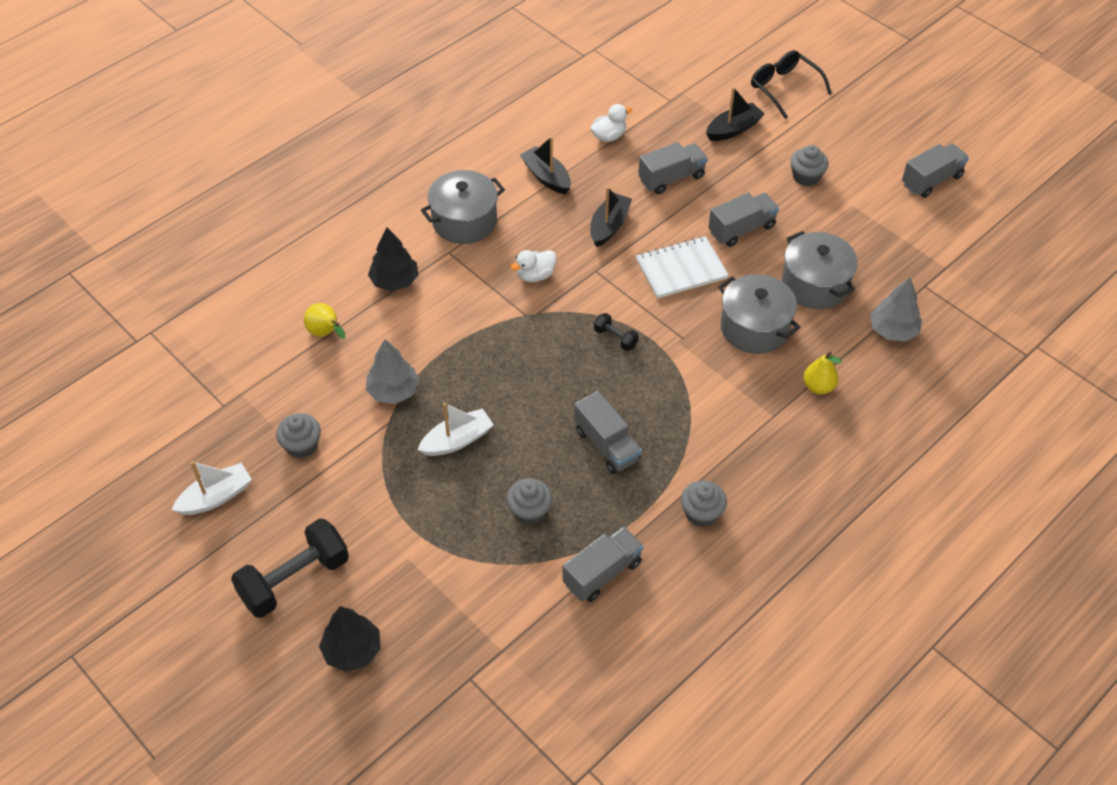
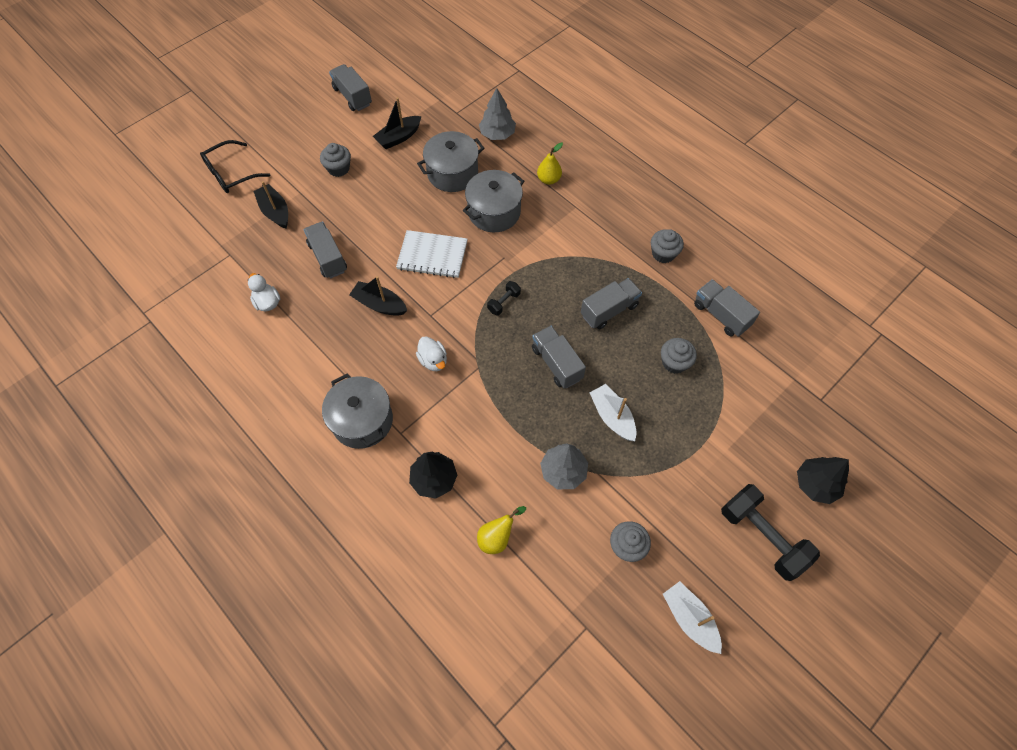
camera: 90 degrees left, 10 degrees up
(546, 177) = (313, 352): black boat -> black boat (398, 137)
(681, 269) = (432, 255): white notebook -> white notebook turned 60 degrees counterclockwise
(741, 229) = (392, 213): grey truck -> grey truck (556, 363)

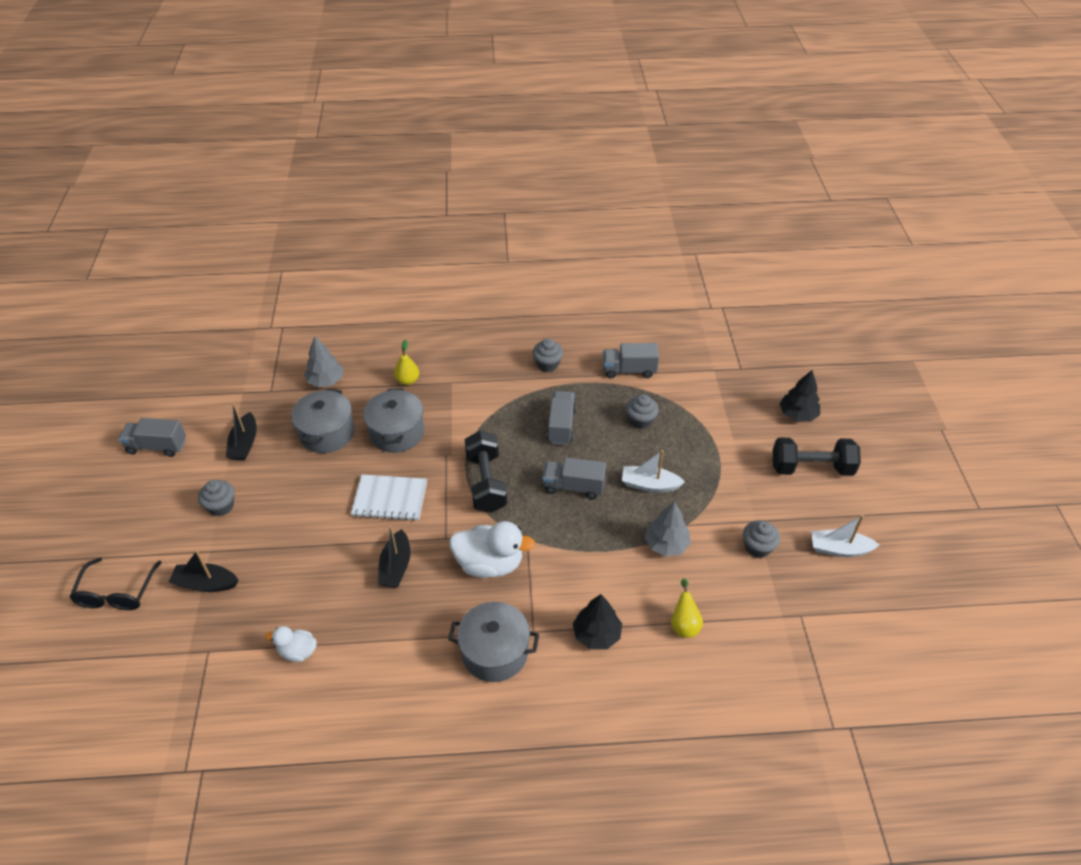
camera: 50 degrees left, 15 degrees down
(328, 257) = (305, 574): grey truck -> none
(379, 304) = (396, 566): black boat -> black boat turned 60 degrees counterclockwise
(432, 255) = (390, 499): white notebook -> white notebook turned 45 degrees clockwise
(433, 360) = (489, 564): white duck -> white duck, size x1.82
(504, 302) = (486, 482): black dumbbell -> black dumbbell, size x2.15

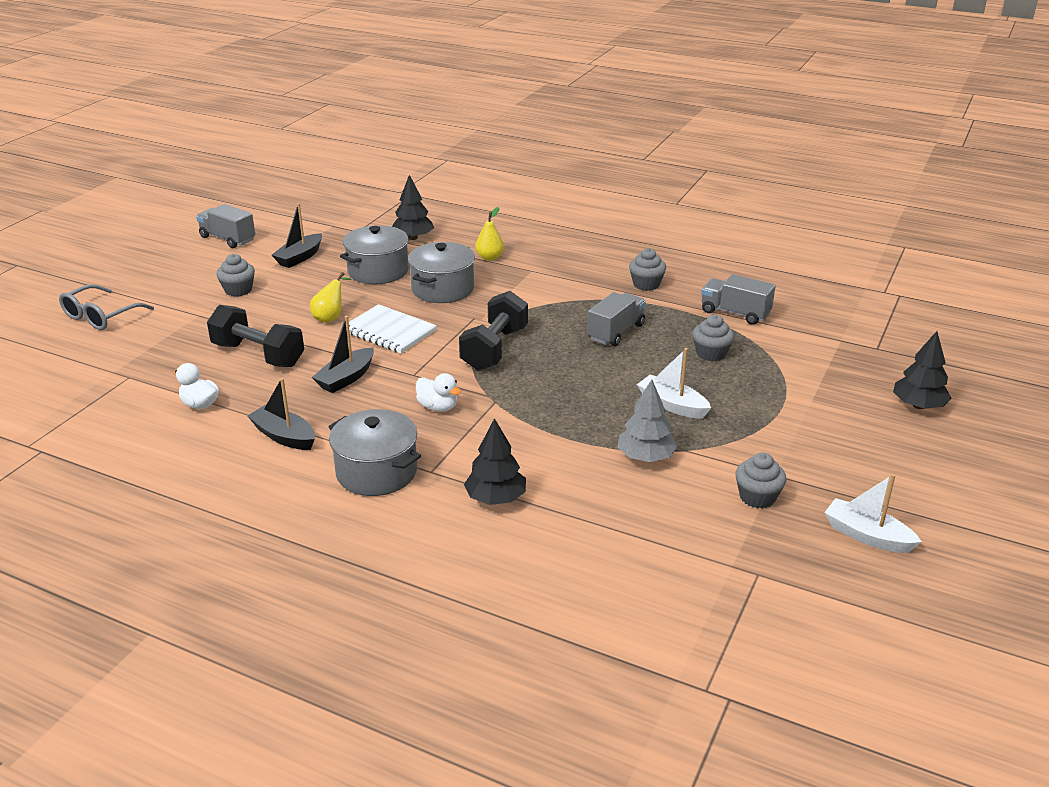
camera: 30 degrees right, 15 degrees down
(117, 592) = (101, 316): black glasses -> grey glasses
(206, 583) = (174, 334): black boat -> black boat (284, 436)
(326, 381) = (413, 238): grey tree -> black tree
(489, 564) = (438, 407): white duck -> white duck, size x0.55
(573, 487) = (584, 380): grey truck -> none
(684, 624) = (603, 527): yellow pear -> yellow pear (330, 317)
(811, 468) = (894, 455): black dumbbell -> black dumbbell (258, 355)

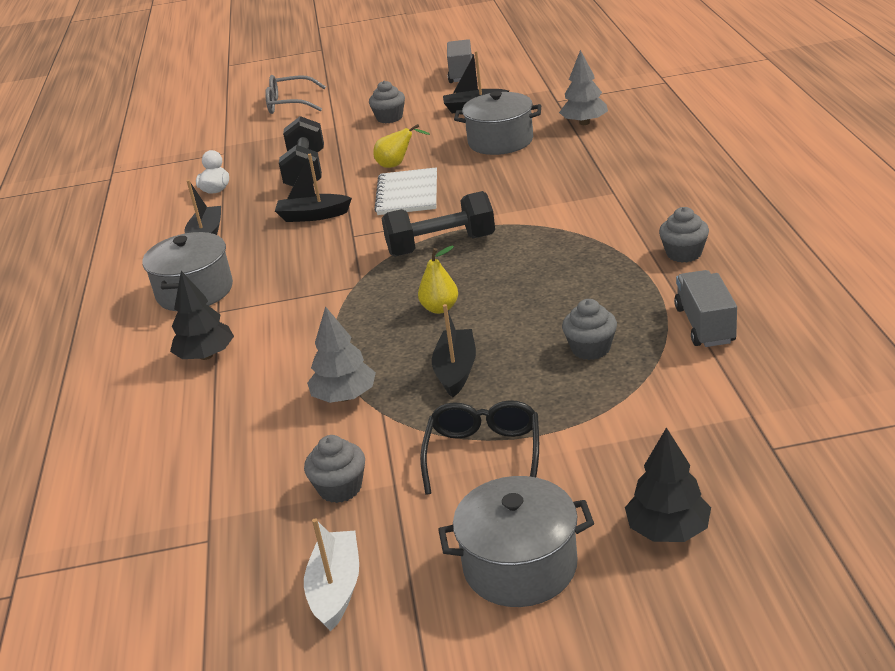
camera: 60 degrees right, 0 degrees up
(413, 238) = (584, 123): black tree -> grey tree
(438, 407) = (315, 269): white duck -> none
(443, 289) = (512, 177): grey pot -> grey pot (520, 566)
(490, 258) = (605, 166): yellow pear -> yellow pear (440, 308)
(616, 332) = (557, 282): grey truck -> none
(672, 405) = (456, 371): white boat -> black boat
(781, 432) = (483, 454): none -> black glasses

